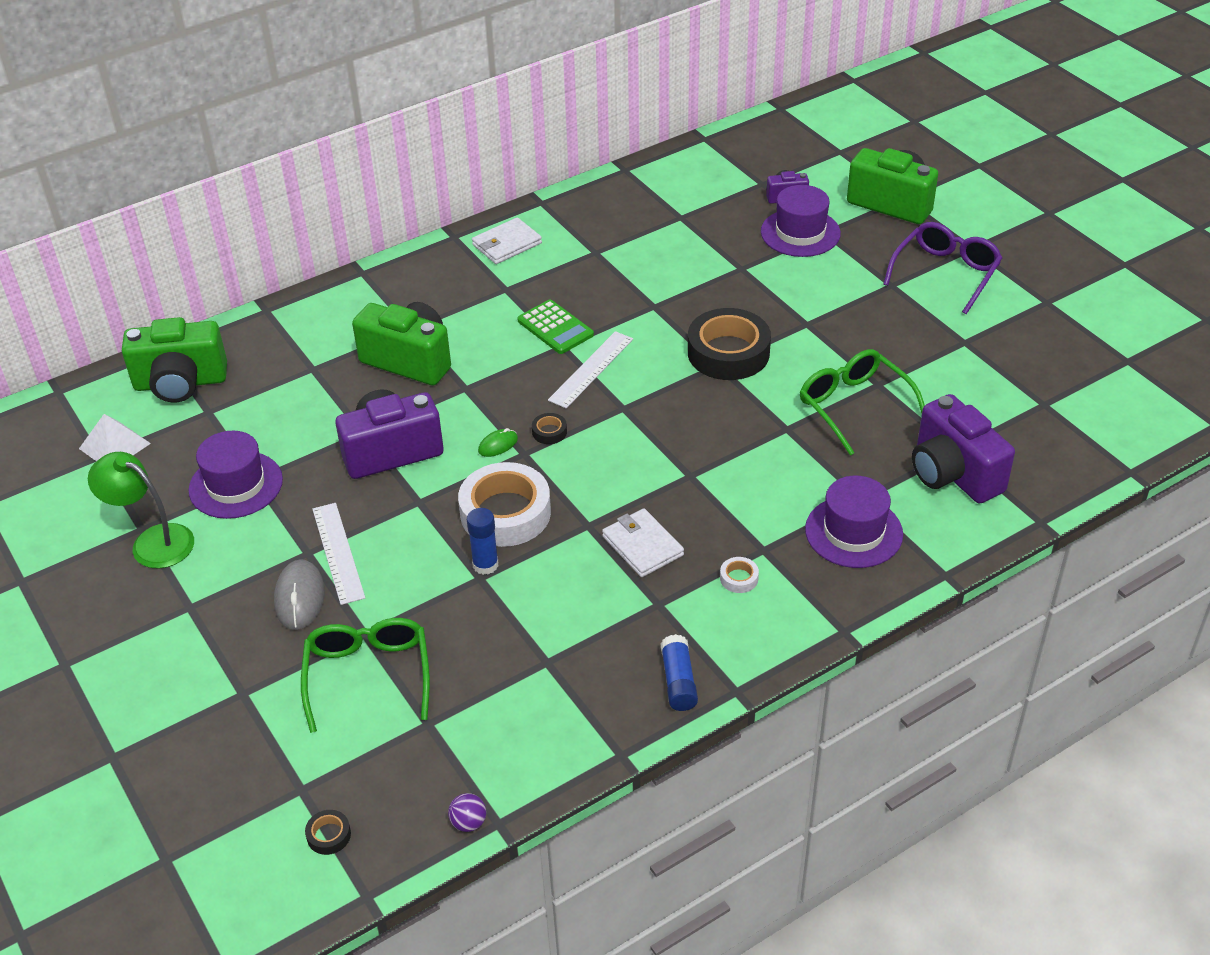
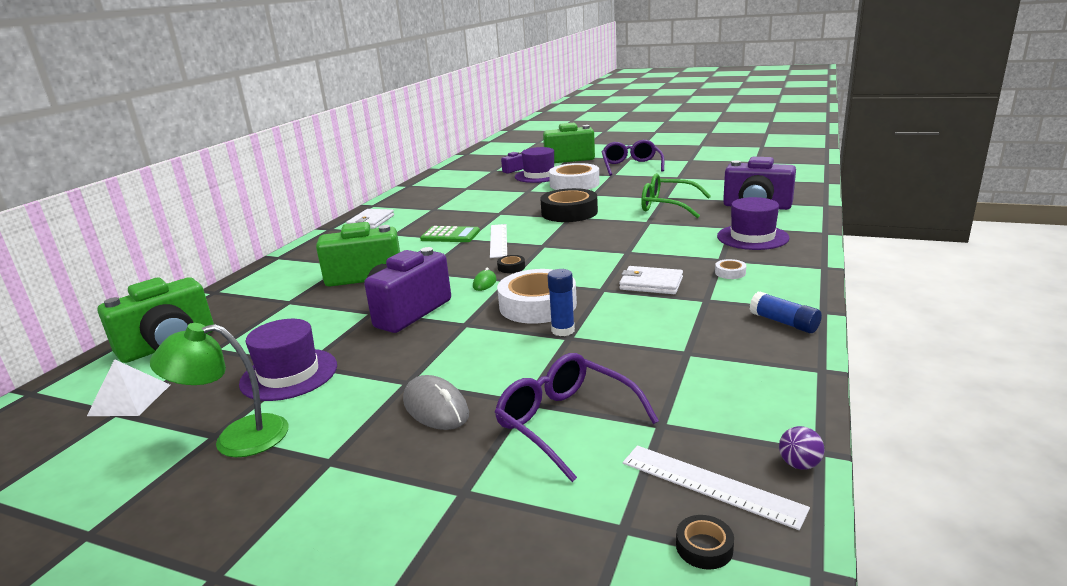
camera: 35 degrees left, 20 degrees down
(338, 552) = (435, 371): white ruler -> white ruler (711, 485)
(368, 675) = (565, 422): green glasses -> purple glasses
(816, 282) = (574, 184): none -> white tape

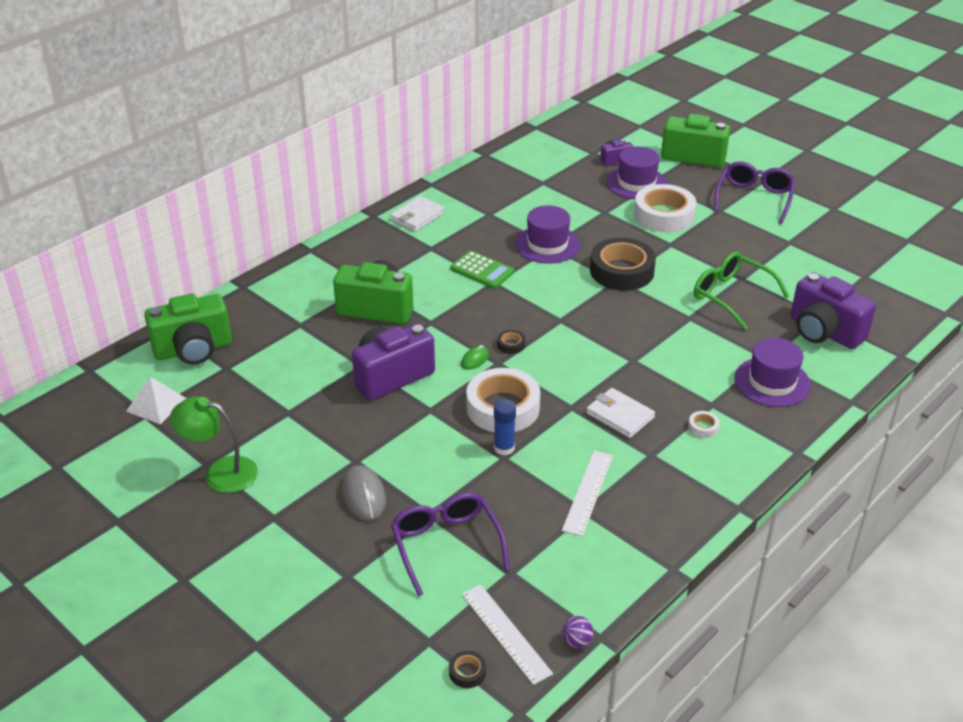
camera: 20 degrees right, 15 degrees up
(289, 374) = (273, 419): purple hat -> purple hat (547, 244)
(498, 240) = (523, 296): white ruler -> white ruler (588, 492)
(784, 322) = (692, 508): blue glue stick -> none

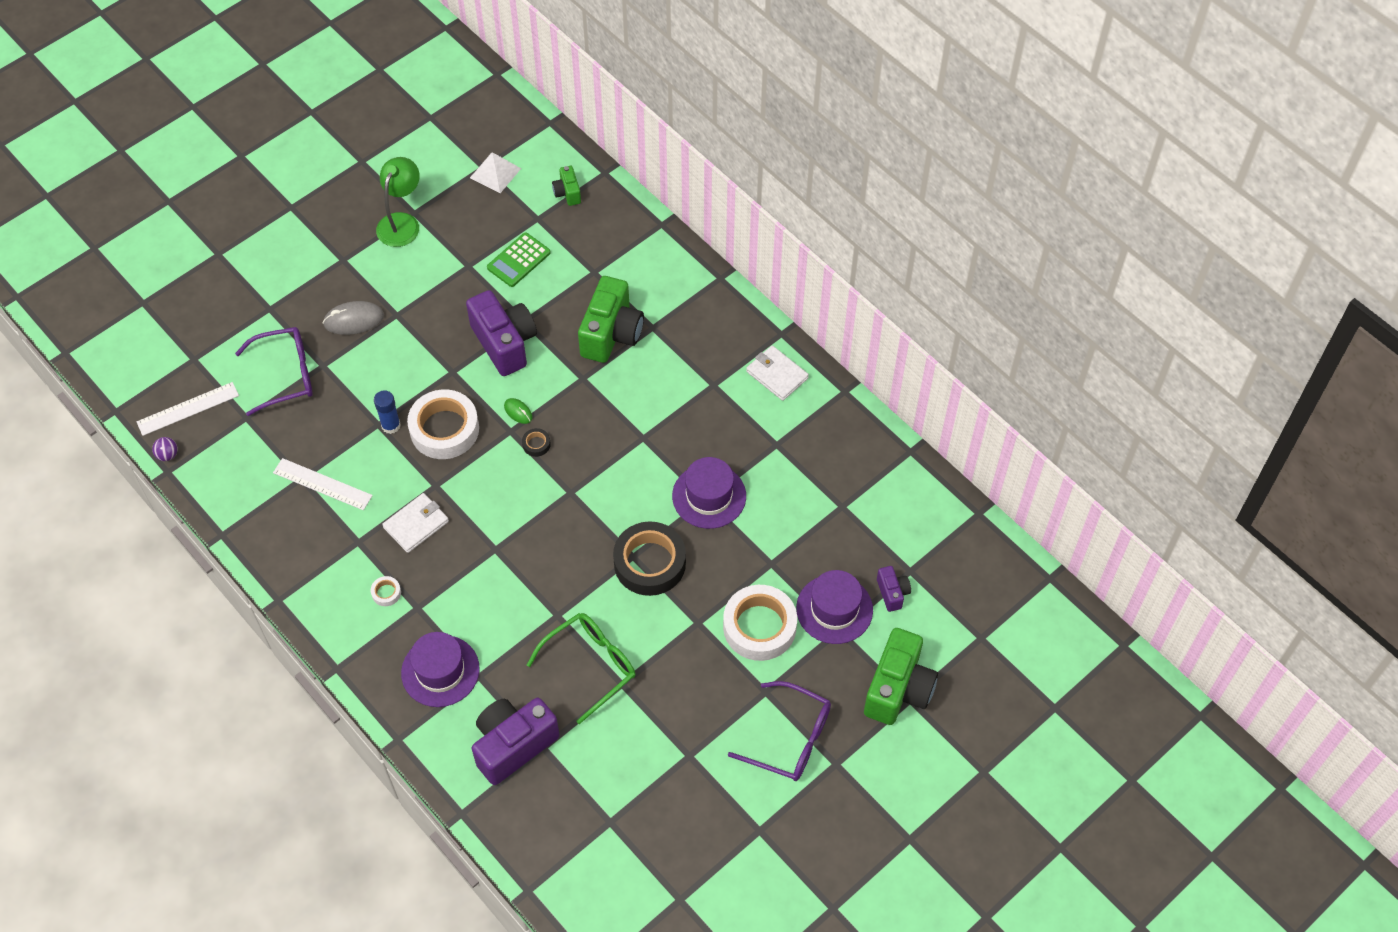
camera: 95 degrees right, 20 degrees up
(193, 350) = (567, 193): green camera -> green camera, size x0.49
(467, 672) = (159, 381): black tape -> none
(482, 270) = (666, 429): green calculator -> green calculator (518, 260)

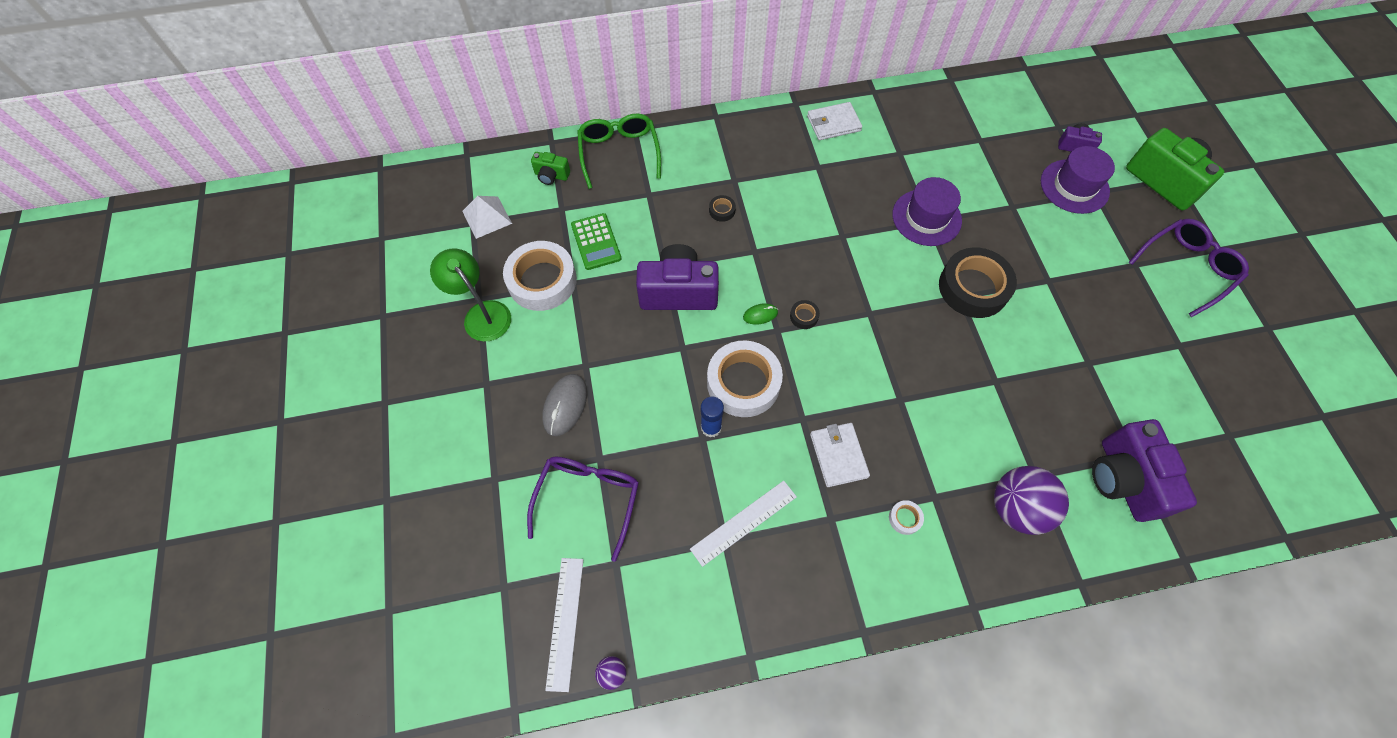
camera: 60 degrees left, 5 degrees up
(440, 671) = (1016, 508): purple hat -> purple ball
(591, 665) = (1060, 378): green glasses -> green glasses (619, 153)
(611, 334) = (722, 210): green camera -> black tape
(759, 627) = (1070, 241): white tape -> white tape (542, 281)

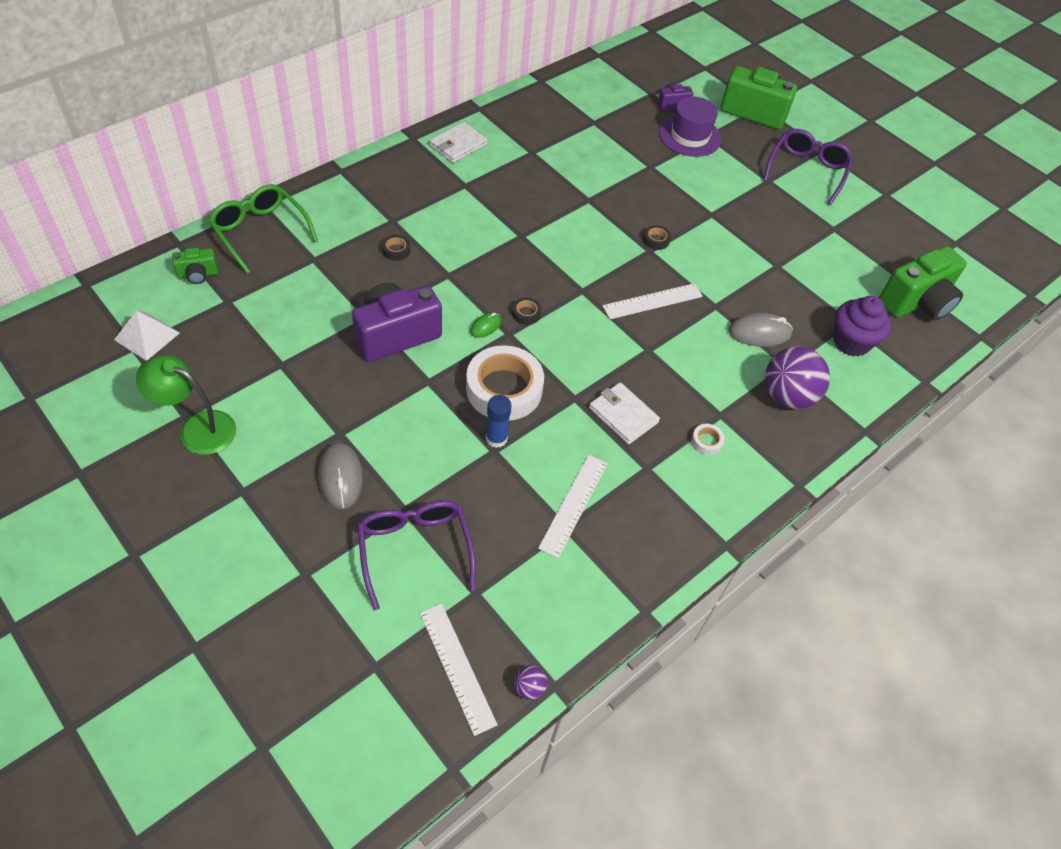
camera: 35 degrees left, 10 degrees down
(542, 281) = (246, 374): white tape -> none
(596, 242) = (283, 319): green calculator -> none
(926, 217) = (585, 197): purple hat -> none
(933, 351) = (652, 301): none -> white ruler
(973, 287) = (656, 240): black tape -> black tape, size x0.40
(1026, 428) = (759, 332): none -> grey mouse
(1123, 480) = (851, 342): purple camera -> purple cupcake
(1230, 466) = (917, 302): none -> green camera

